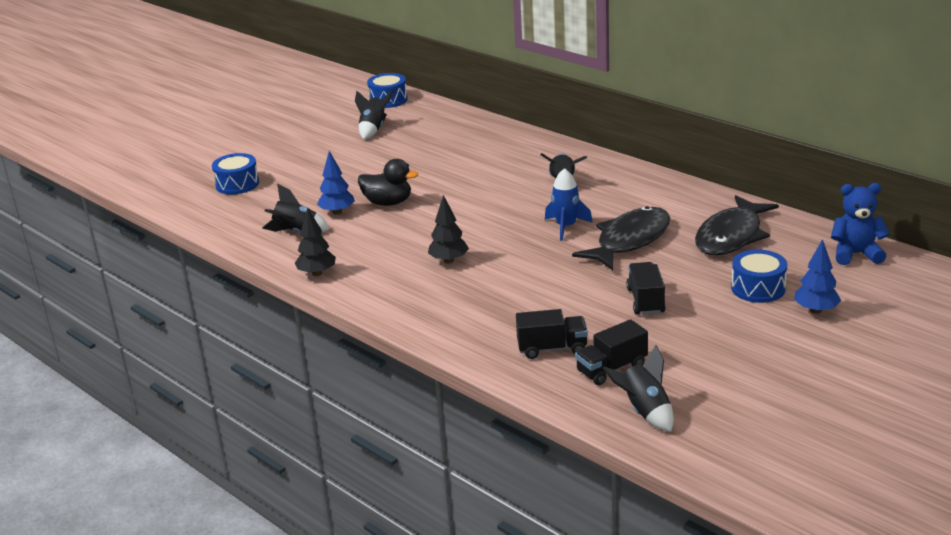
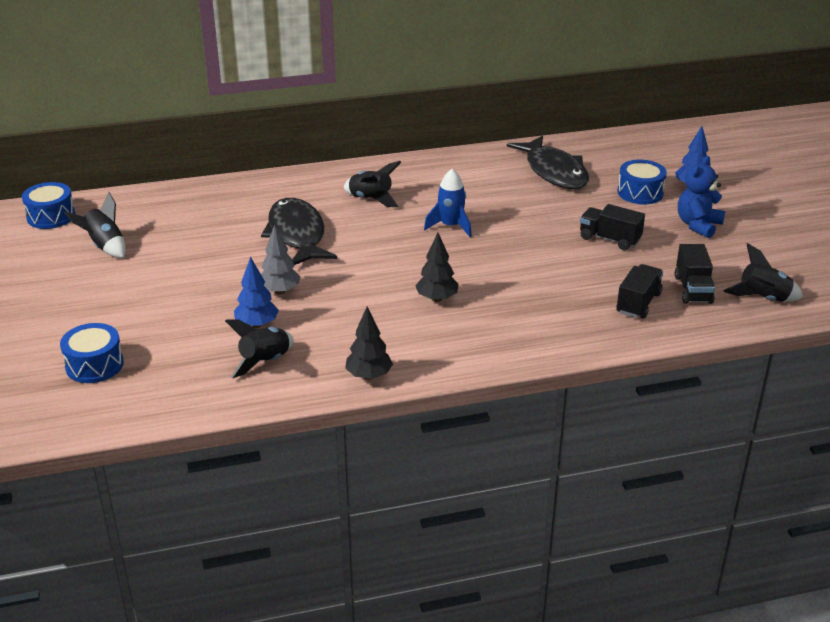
camera: 60 degrees left, 5 degrees up
(388, 203) = (280, 291): black duck -> grey tree
(629, 241) = (509, 210): black fish -> black fish (297, 235)
(856, 254) = (633, 143): blue teddy bear -> blue teddy bear (698, 225)

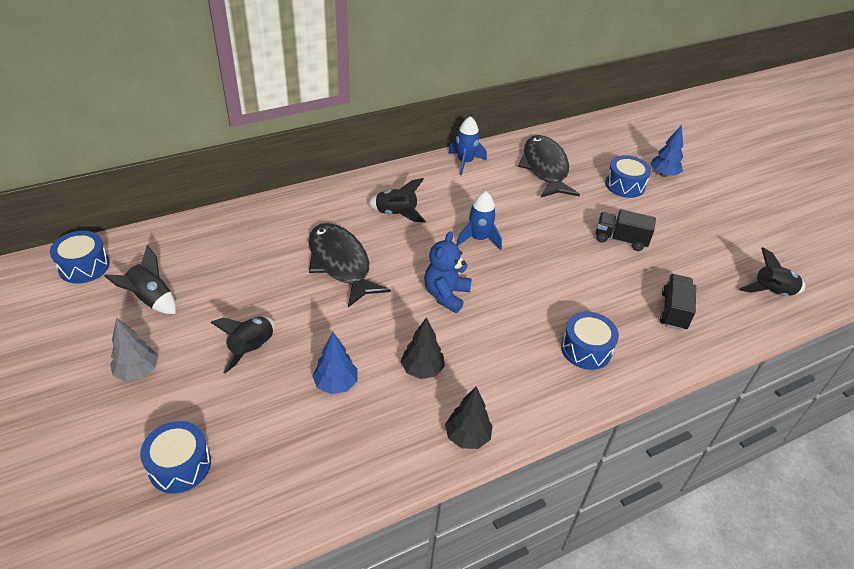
camera: 15 degrees left, 10 degrees up
(265, 362) = (359, 433): black rocket -> black rocket (252, 349)
(280, 291) = (345, 337): grey tree -> grey tree (138, 371)
(437, 298) = (497, 328): black tree -> black tree (422, 370)
(465, 160) = (465, 162): none -> blue rocket
(524, 324) = (586, 349): none -> blue drum
(554, 172) = (545, 168): black fish -> black fish turned 150 degrees counterclockwise
(693, 289) = (711, 289): black truck -> none
(698, 225) = (685, 216): blue teddy bear -> blue teddy bear (446, 295)

